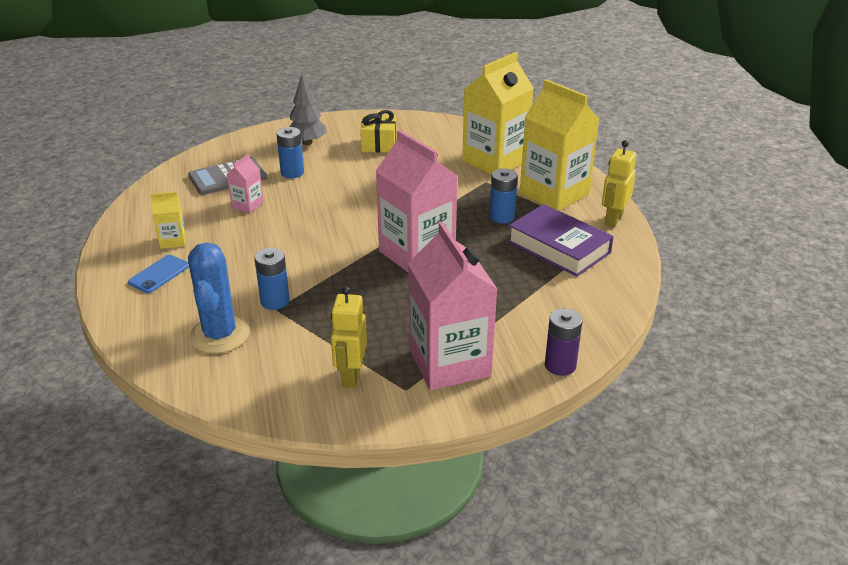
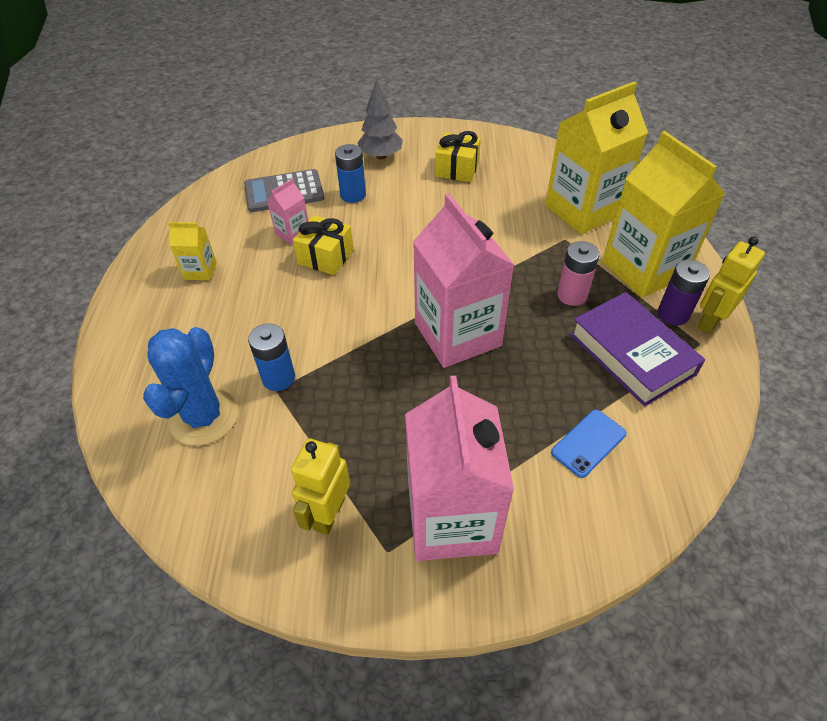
camera: 15 degrees right, 15 degrees up
(159, 274) = (171, 315): blue phone -> blue phone (588, 443)
(284, 217) = (325, 257): none -> yellow gift
(502, 217) = (572, 295): blue battery -> pink battery
(560, 365) = (591, 554): purple battery -> purple battery (673, 314)

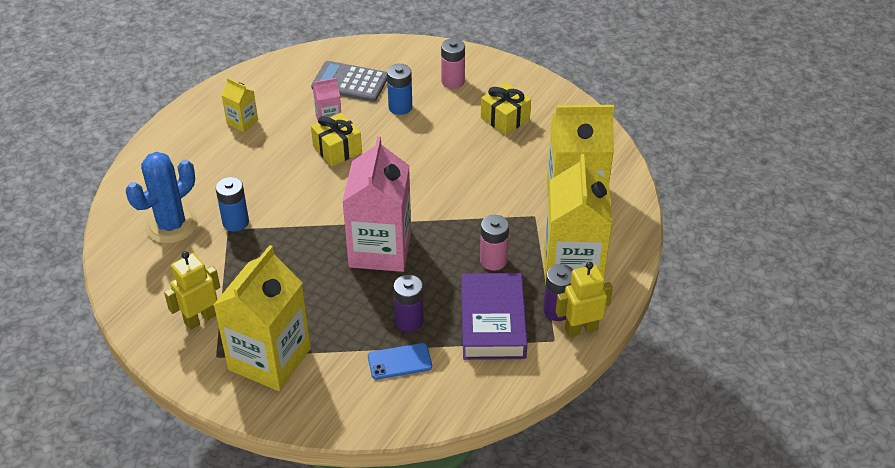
camera: 30 degrees right, 5 degrees down
(381, 156) = (452, 81): grey tree -> pink battery
(452, 518) = (269, 359): pink carton -> yellow carton
(555, 394) = (409, 321): none -> purple battery

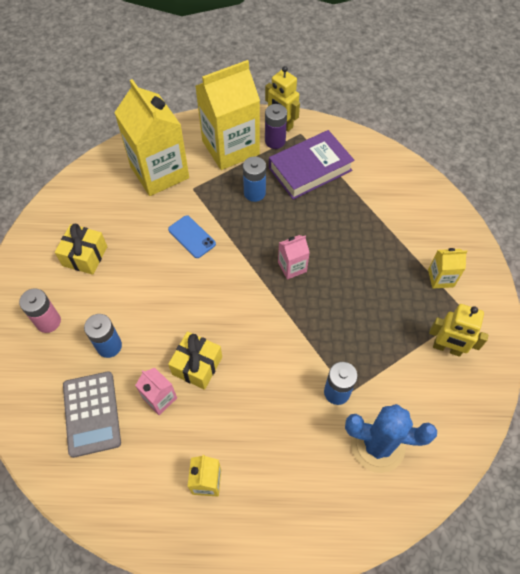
camera: 120 degrees left, 15 degrees up
(269, 359) = (440, 278): yellow carton -> yellow carton, size x0.45
(380, 249) = (292, 267): pink carton -> pink carton, size x0.45
(399, 361) = (381, 202): blue phone -> blue phone (192, 237)
(409, 321) = (344, 214): purple battery -> none
(493, 260) = (254, 193): pink battery -> blue battery

